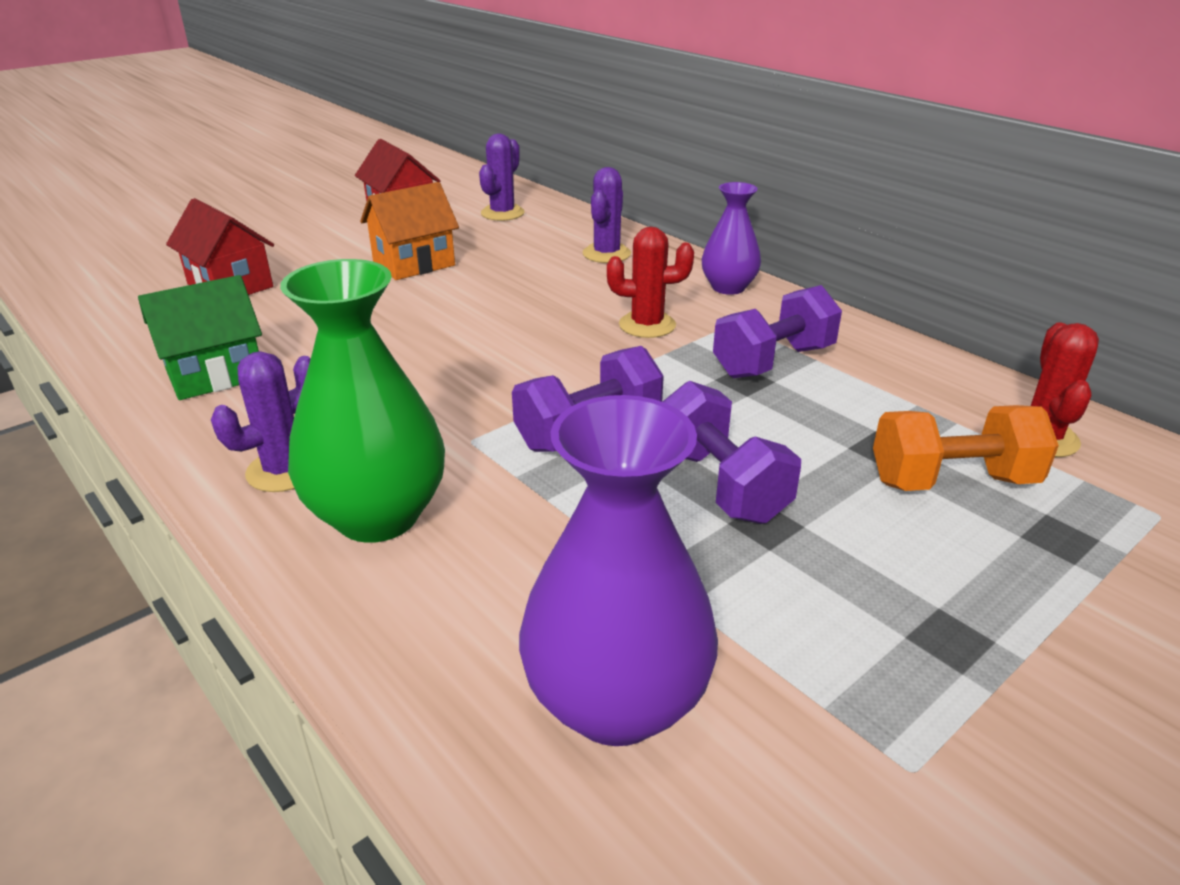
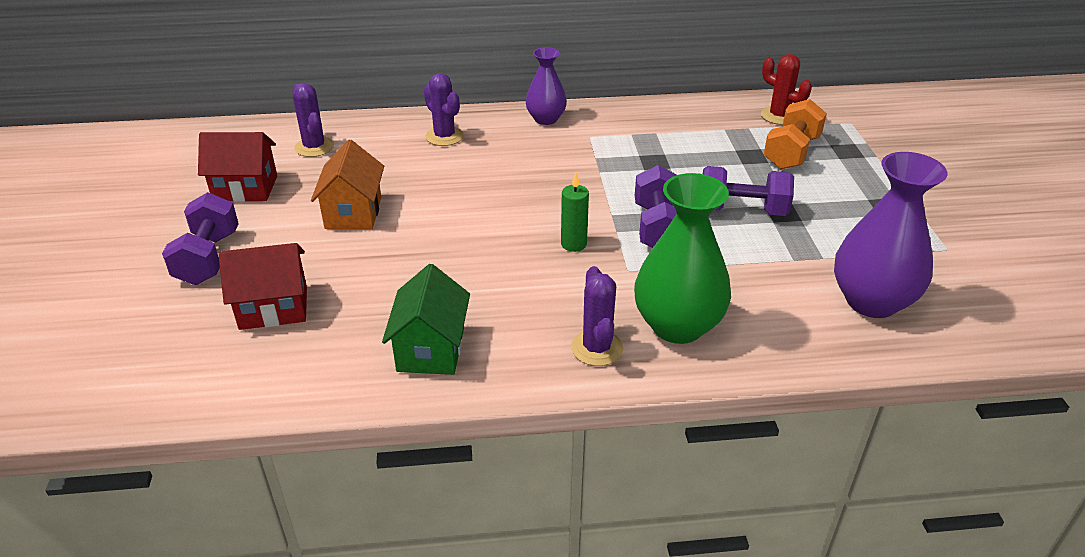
camera: 55 degrees left, 5 degrees up
(486, 387) = (573, 244): none -> green candle
(647, 325) = (560, 163): red cactus -> none
(773, 361) = (645, 145): purple dumbbell -> purple dumbbell (208, 258)

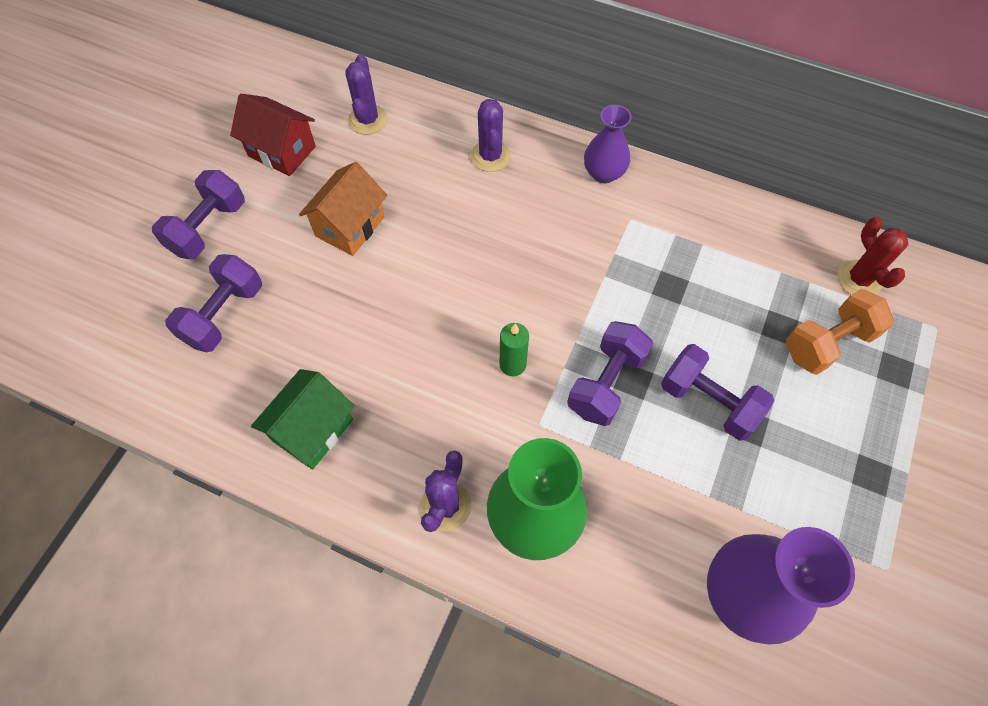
camera: 30 degrees right, 25 degrees up
(273, 308) = (224, 315): red house -> purple dumbbell

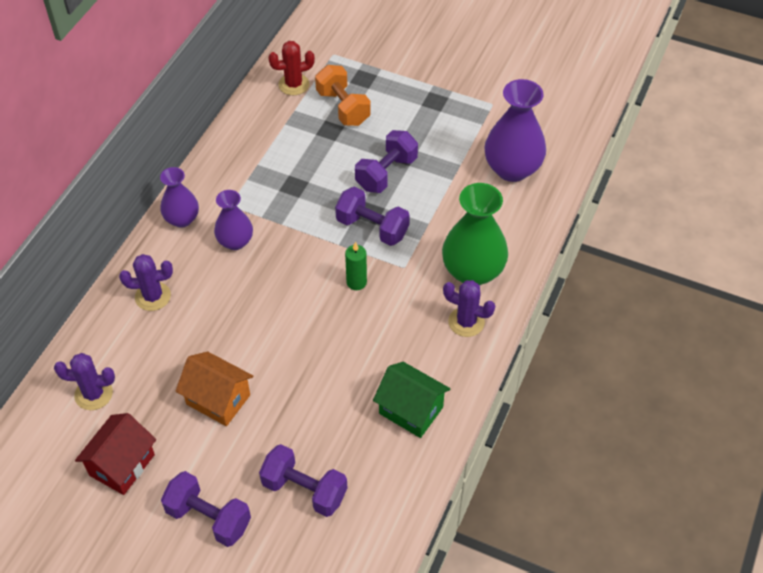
camera: 90 degrees left, 10 degrees down
(573, 228) = (235, 241): none -> purple vase

